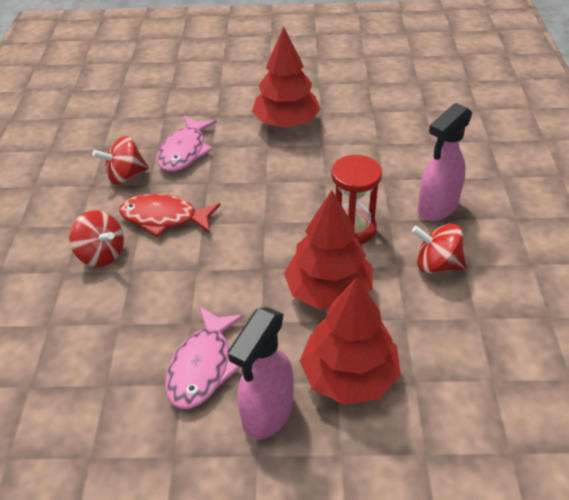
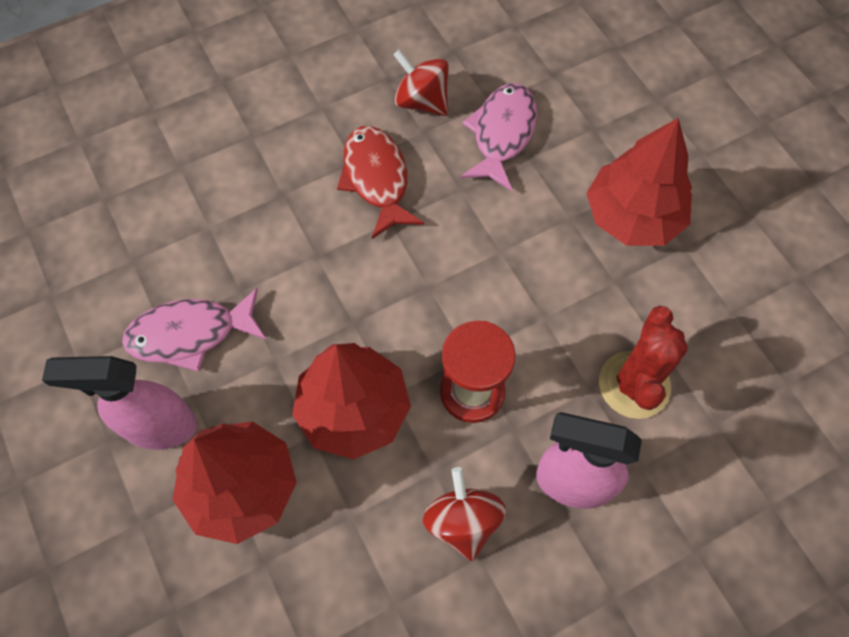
camera: 60 degrees right, 20 degrees up
(102, 254) = (292, 153): red spinning top -> none
(185, 151) = (501, 134): pink fish -> pink fish turned 120 degrees clockwise
(391, 162) = (634, 385): none -> red cactus

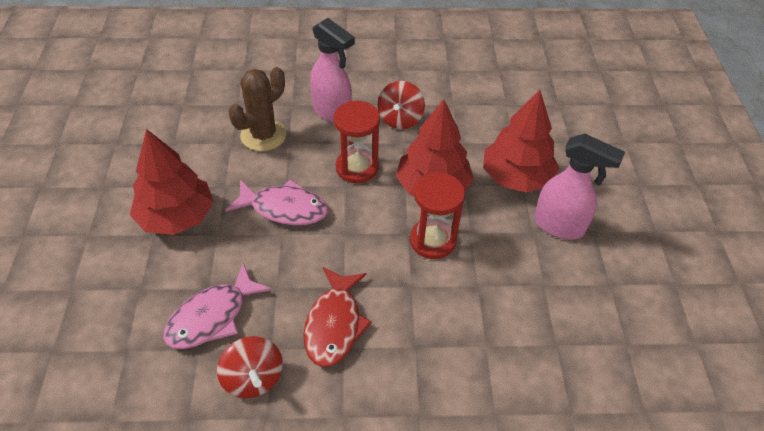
camera: 155 degrees left, 15 degrees down
(190, 334) = (524, 271): pink fish -> pink fish (284, 208)
(317, 325) = (432, 240): none -> red hourglass
(634, 385) = (263, 135): red cactus -> brown cactus

